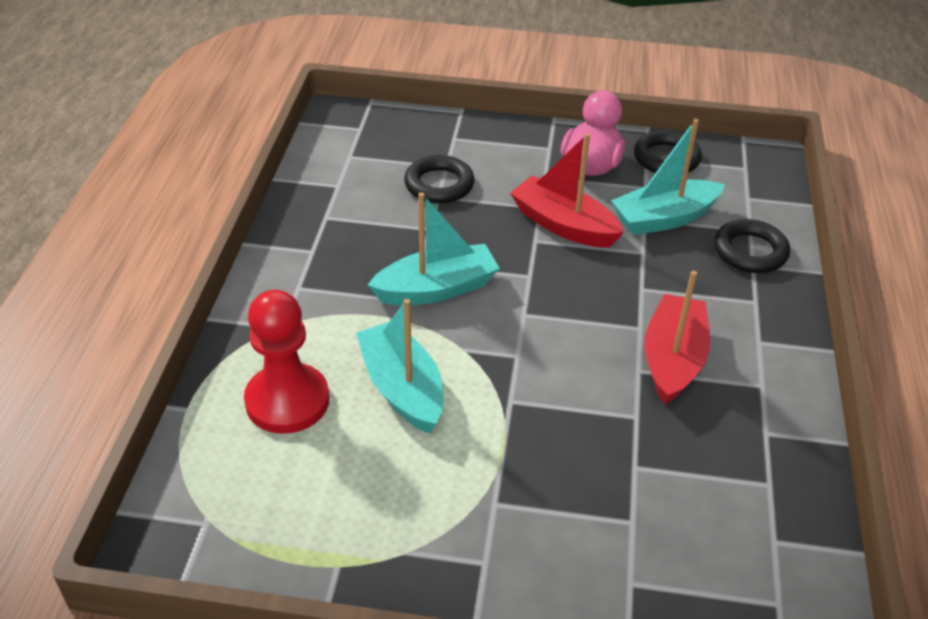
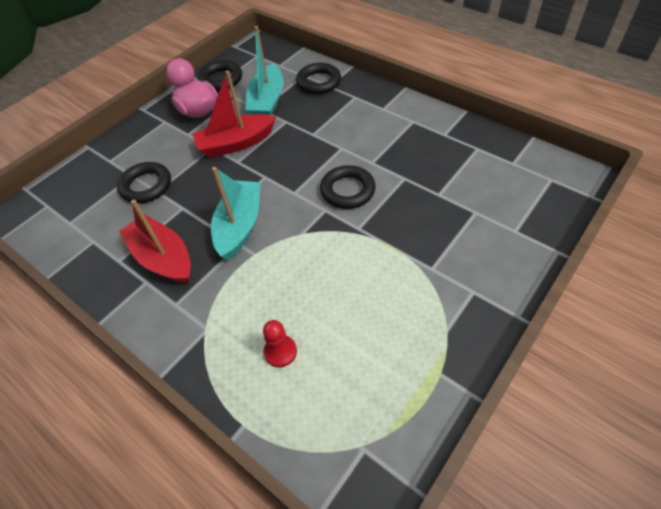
camera: 55 degrees left, 10 degrees up
(287, 401) = (280, 352): red pawn -> red pawn, size x0.50
(402, 388) = (313, 279): turquoise boat -> none
(566, 365) = (347, 190): none -> black ring
(673, 359) = (373, 145): red boat -> red boat (163, 258)

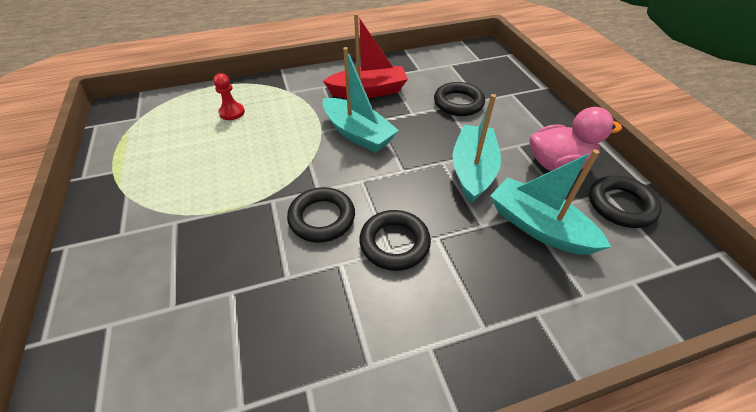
camera: 120 degrees right, 5 degrees down
(236, 143) = (472, 170): red boat -> turquoise boat
(319, 82) = (553, 305): black ring -> black ring (394, 243)

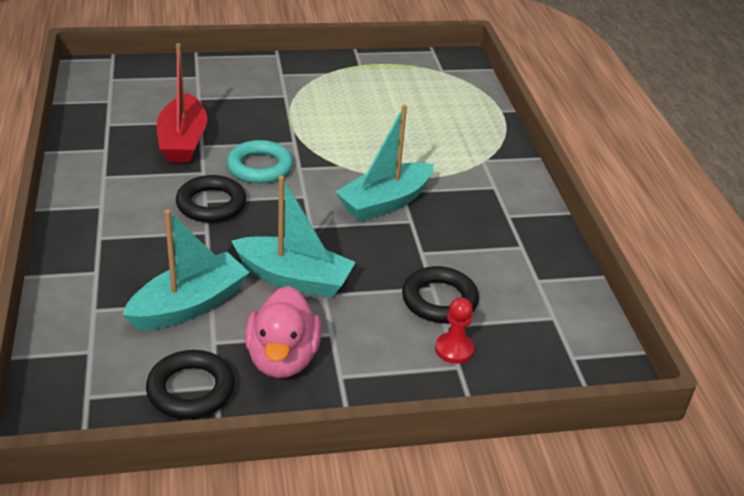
camera: 95 degrees right, 10 degrees down
(232, 112) = (443, 122): red pawn -> red pawn (454, 349)
(322, 218) = (260, 167): black ring -> turquoise ring
(368, 91) = (478, 222): red boat -> red boat (183, 141)

